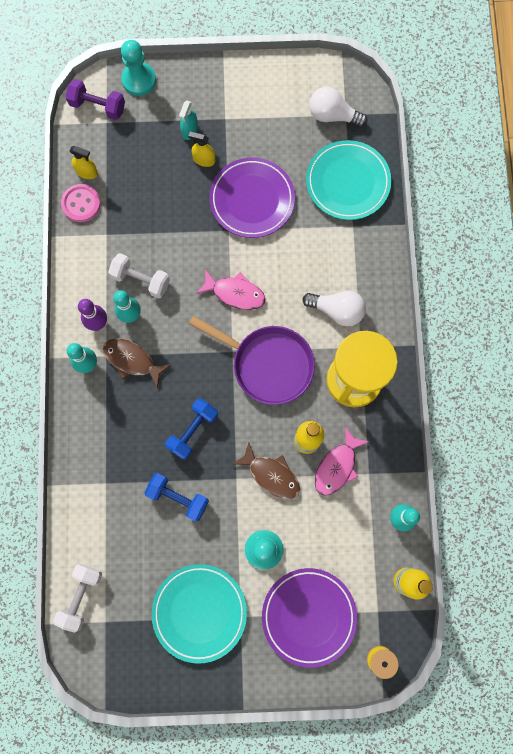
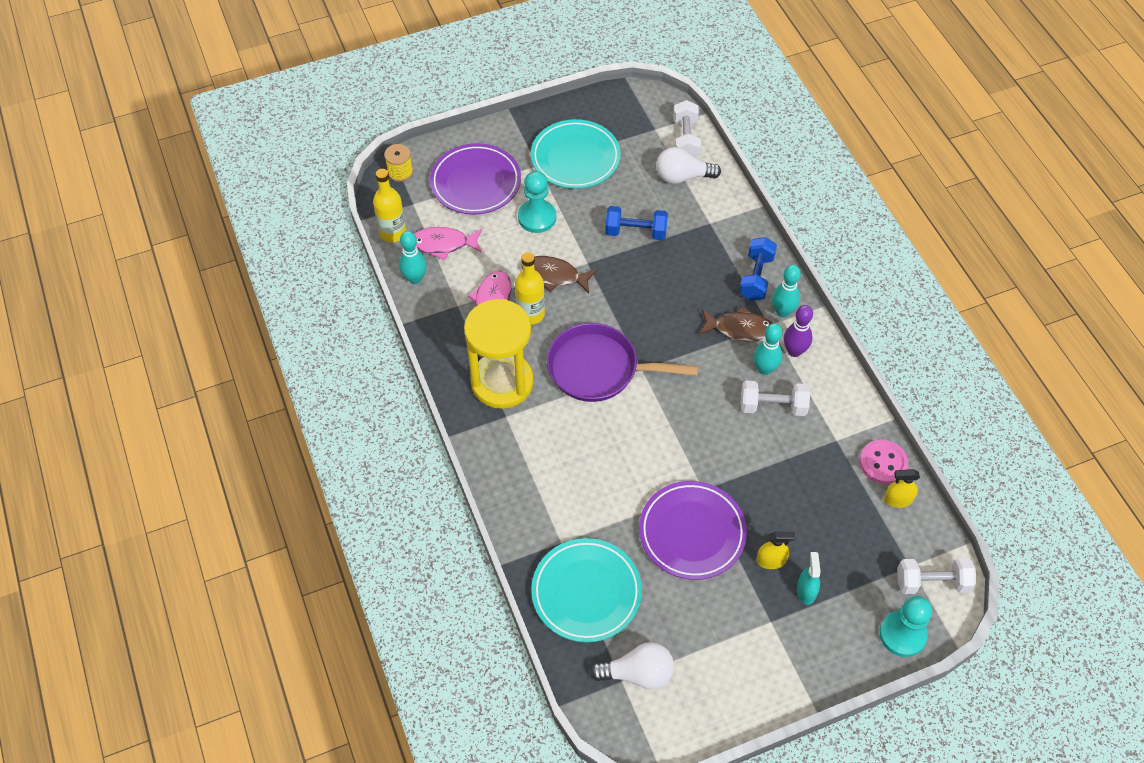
camera: 160 degrees right, 20 degrees down
(98, 106) = (932, 582): purple dumbbell -> white dumbbell
(193, 431) = (648, 288): blue dumbbell -> blue dumbbell (756, 277)
(235, 293) = (664, 426): pink fish -> pink fish (442, 244)
(337, 310) = (545, 444): white light bulb -> white light bulb (682, 177)

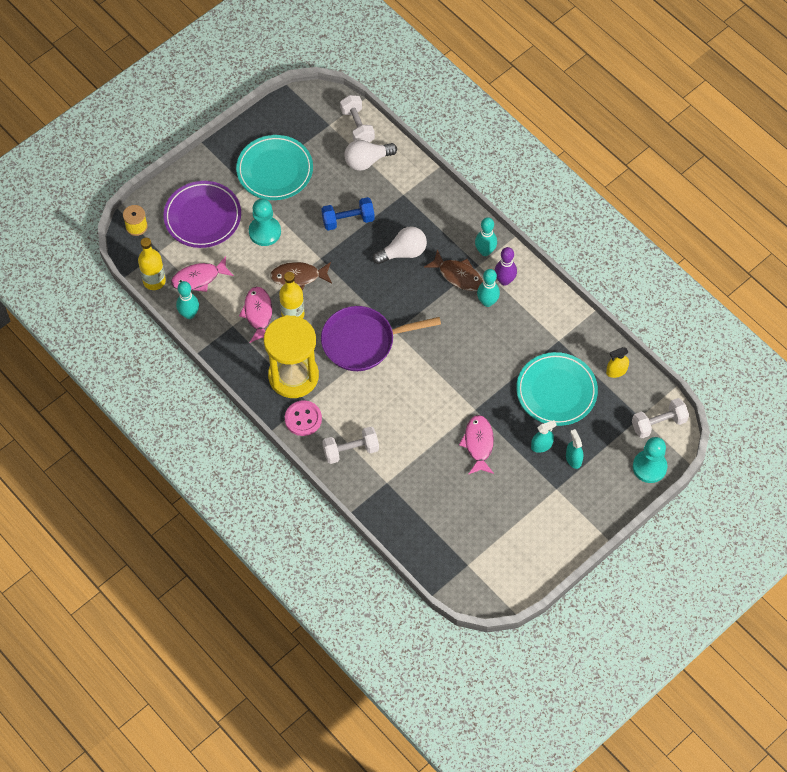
camera: 20 degrees left, 5 degrees up
(586, 592) = (419, 512): turquoise plate -> turquoise plate (556, 391)
(638, 673) = (477, 556): white light bulb -> white light bulb (403, 252)
(692, 532) = (478, 444): purple plate -> pink fish
(740, 329) = (458, 275): brown fish -> brown fish turned 45 degrees clockwise
(756, 277) = (455, 229): blue dumbbell -> none
(771, 561) = (541, 445): yellow spray bottle -> turquoise spray bottle
(772, 406) = (503, 329): white dumbbell -> white dumbbell (351, 450)
(883, 463) = (597, 347): pink button -> pink button (303, 419)

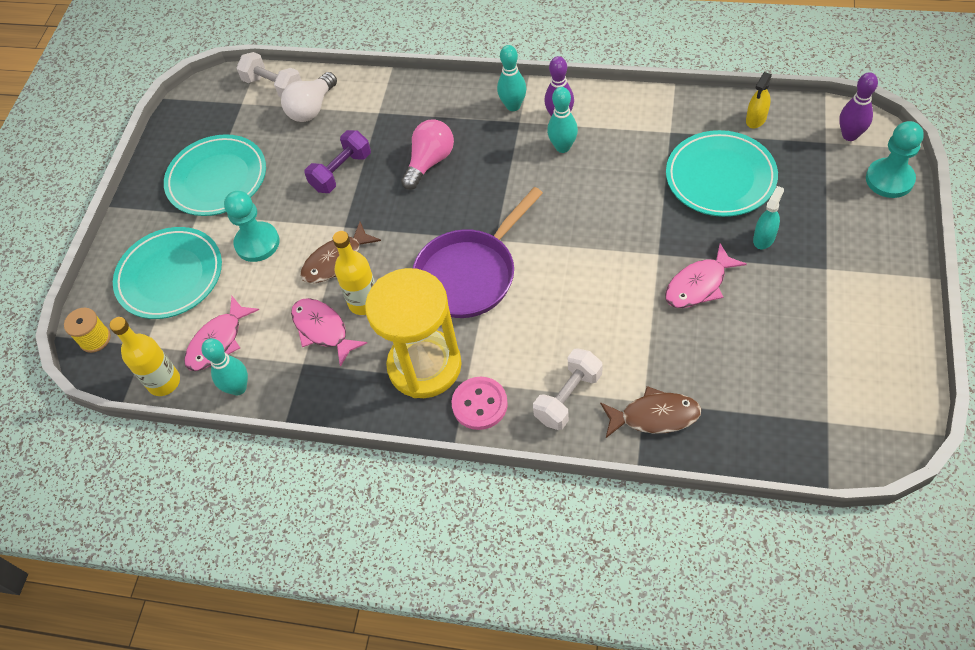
camera: 30 degrees left, 5 degrees down
(202, 217) = (170, 276): purple plate -> turquoise plate
(348, 220) = (341, 172): blue dumbbell -> purple dumbbell
(403, 252) = (430, 162): white light bulb -> pink light bulb
(458, 275) = (508, 144): brown fish -> brown fish (655, 416)
(478, 444) = (699, 285): pink fish -> pink fish turned 90 degrees counterclockwise
(573, 459) = (809, 227): turquoise spray bottle -> none
(658, 423) = (849, 135): white dumbbell -> purple bowling pin

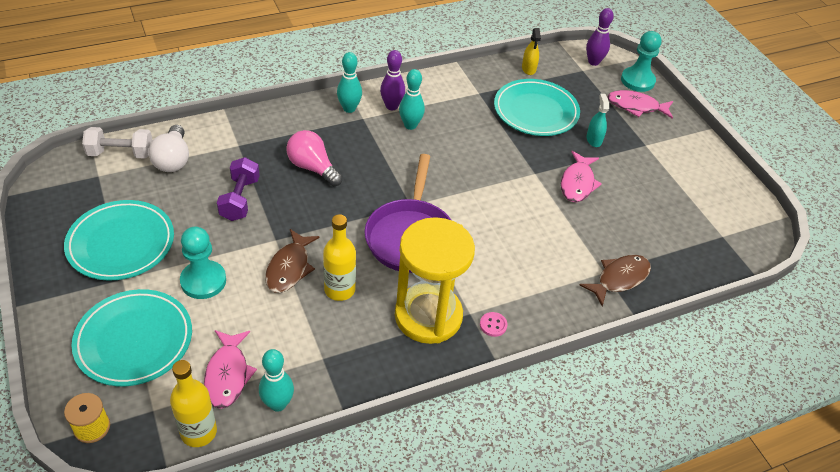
camera: 45 degrees left, 10 degrees down
(322, 330) = (320, 325): pink fish -> pink fish (636, 106)
(430, 162) = (312, 168): pink light bulb -> pink light bulb turned 45 degrees counterclockwise
(479, 404) = (493, 325): pink button -> pink button, size x0.56
(568, 397) = (552, 292): white dumbbell -> none

